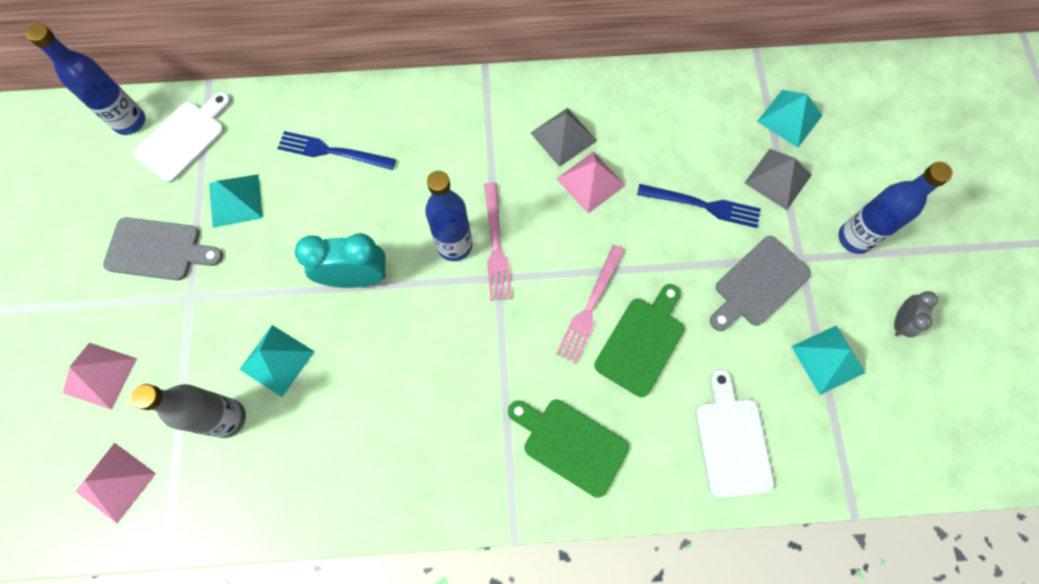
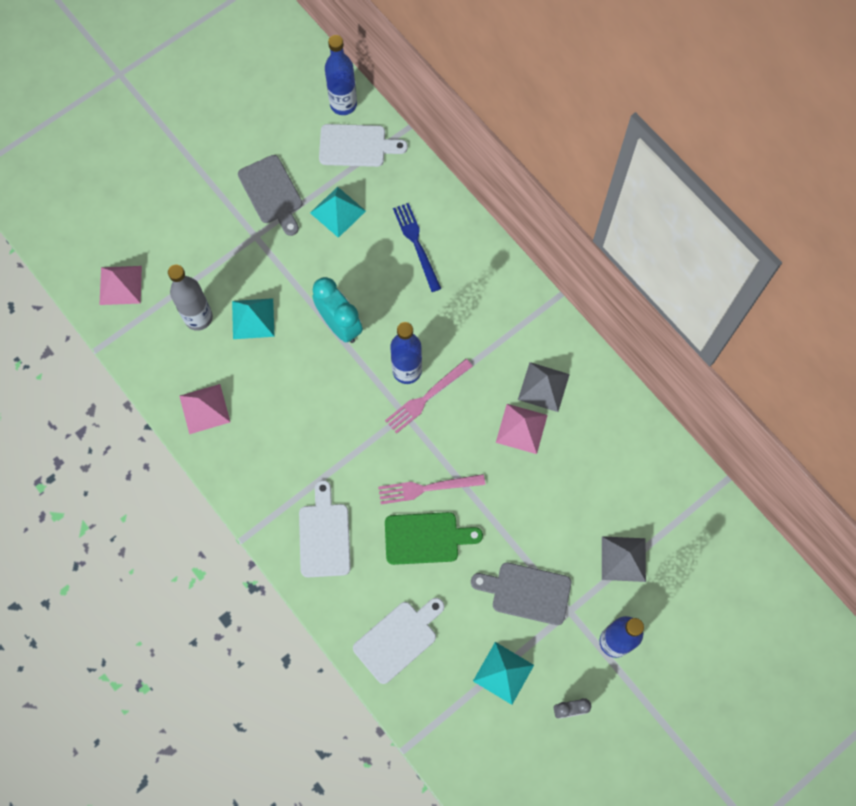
camera: 55 degrees right, 0 degrees up
(100, 375) = (173, 225): pink pyramid -> pink pyramid (204, 409)
(570, 444) = (324, 535): green cutting board -> white cutting board
(702, 205) = (560, 517): blue fork -> none
(789, 118) = (683, 538): turquoise pyramid -> none

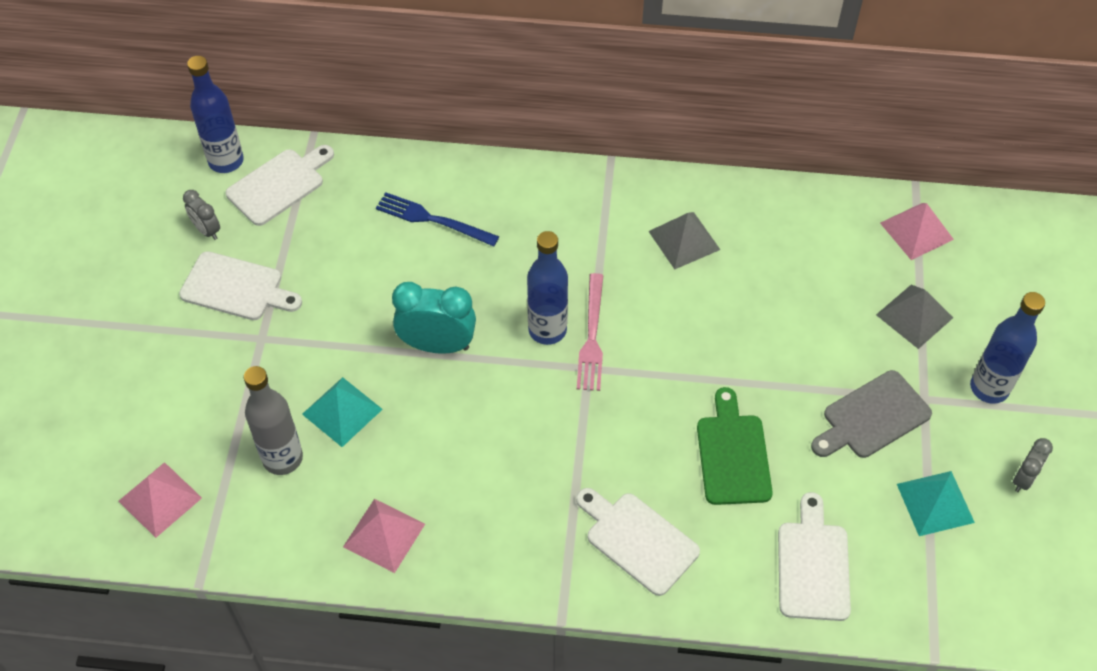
camera: 45 degrees left, 15 degrees down
(272, 193) = (236, 288): grey cutting board -> white cutting board
(291, 142) = (207, 230): none -> grey clock
(337, 212) = (323, 252): turquoise pyramid -> none
(426, 538) = (733, 454): green cutting board -> green cutting board turned 45 degrees counterclockwise
(427, 488) = (683, 411): pink fork -> none
(521, 428) = (706, 289): pink pyramid -> pink pyramid (916, 231)

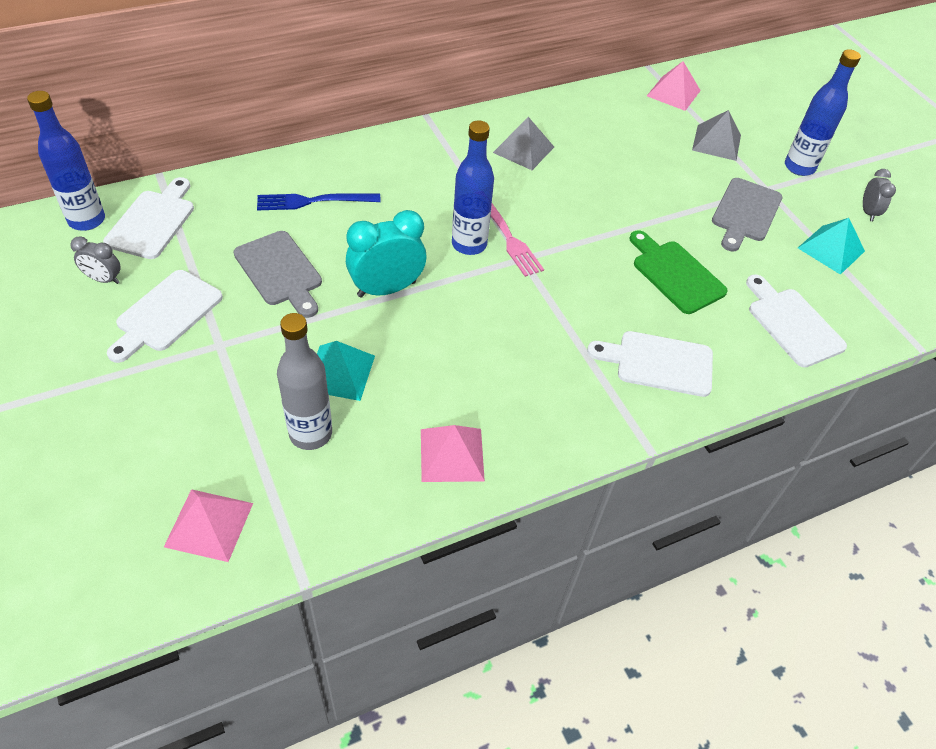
camera: 35 degrees left, 5 degrees down
(236, 288) = (166, 314): white cutting board -> white cutting board turned 135 degrees clockwise
(355, 285) = (280, 272): none -> grey cutting board

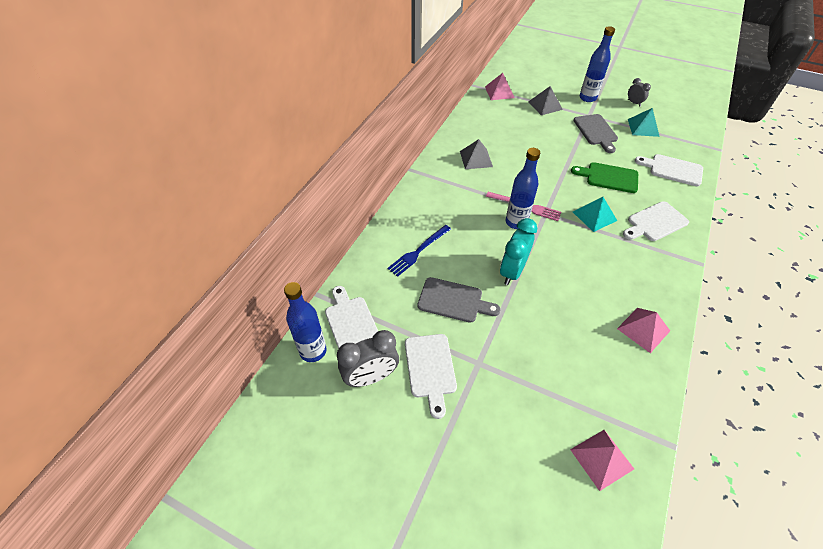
camera: 35 degrees left, 0 degrees up
(104, 279) = (371, 377): grey clock -> grey clock, size x1.83
(310, 434) = (579, 371): grey bottle -> none
(339, 372) = (549, 330): turquoise pyramid -> turquoise pyramid (594, 216)

